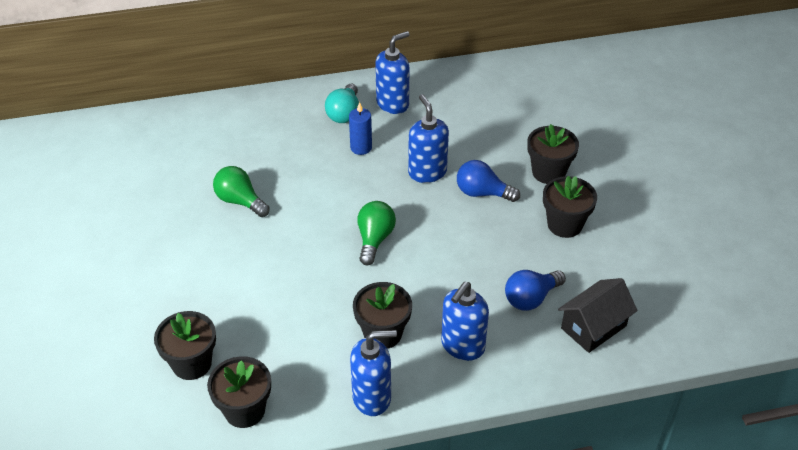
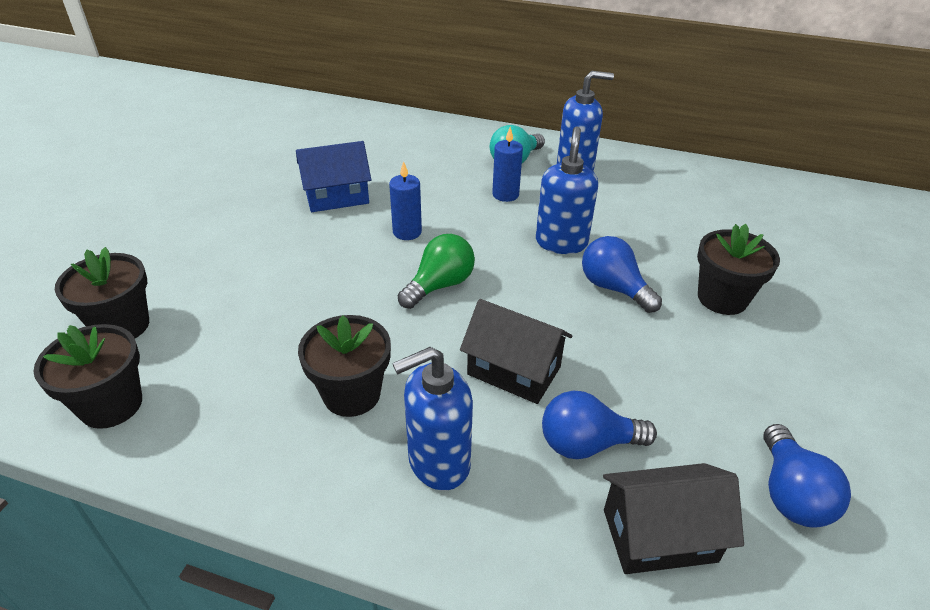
camera: 30 degrees right, 5 degrees down
(240, 201) = (337, 197): green light bulb -> blue house
(318, 208) = (407, 232): none -> blue candle
(372, 397) = (262, 470): blue soap dispenser -> none
(463, 275) = (514, 371): none -> black house
(565, 224) = (705, 368): black flower pot -> none
(641, 276) = (790, 493): none -> blue light bulb

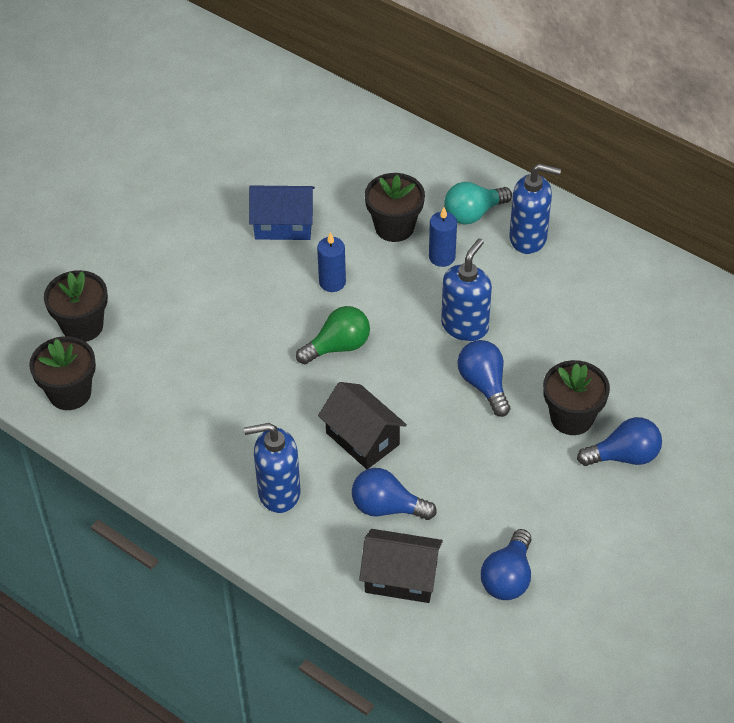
camera: 20 degrees right, 10 degrees up
(352, 394) = (236, 427): black flower pot -> black flower pot (394, 227)
(802, 322) = (624, 456): none -> blue light bulb

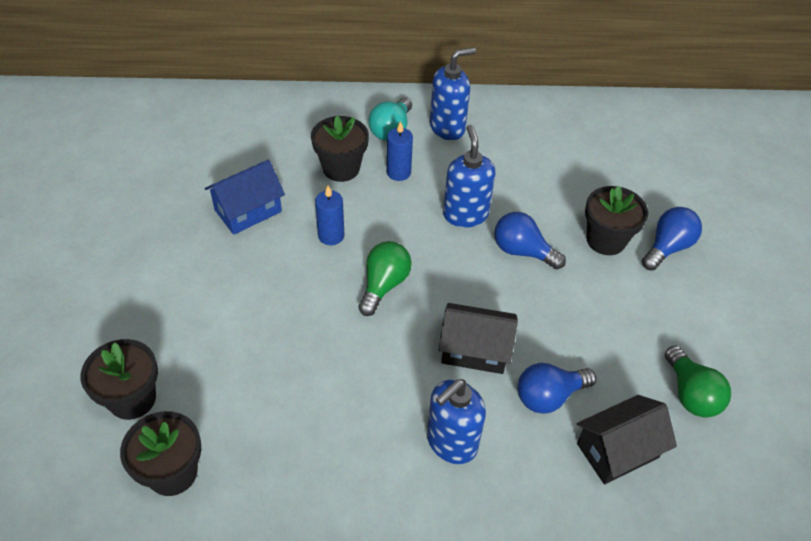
camera: 40 degrees left, 0 degrees up
(508, 577) = (690, 394): blue light bulb -> green light bulb

